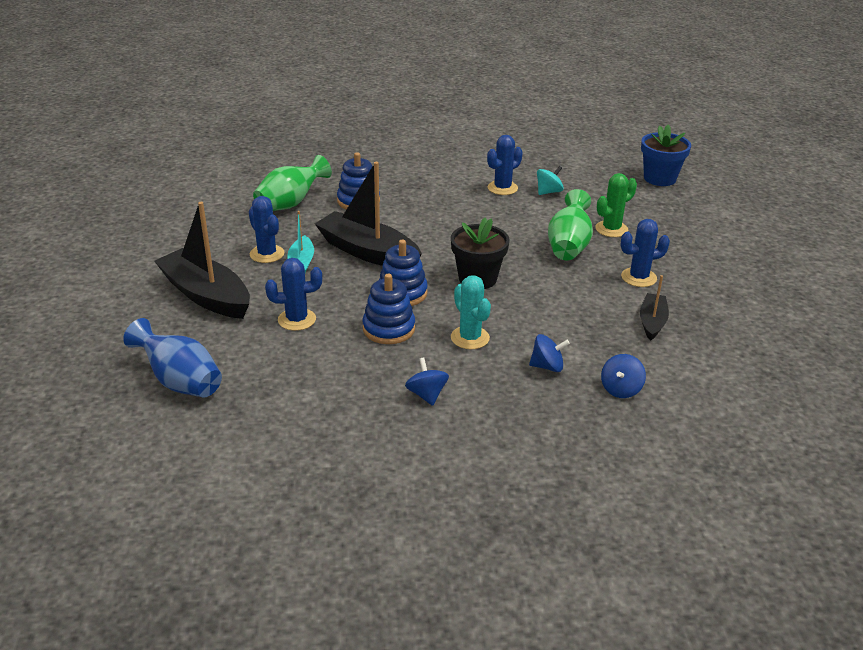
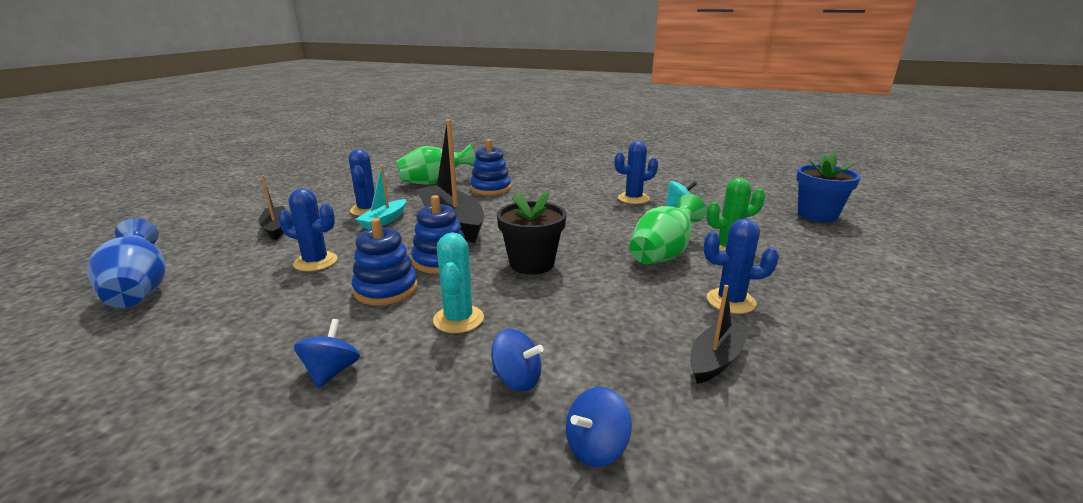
camera: 25 degrees right, 10 degrees down
(206, 295) = (276, 228): black boat -> black boat, size x0.53

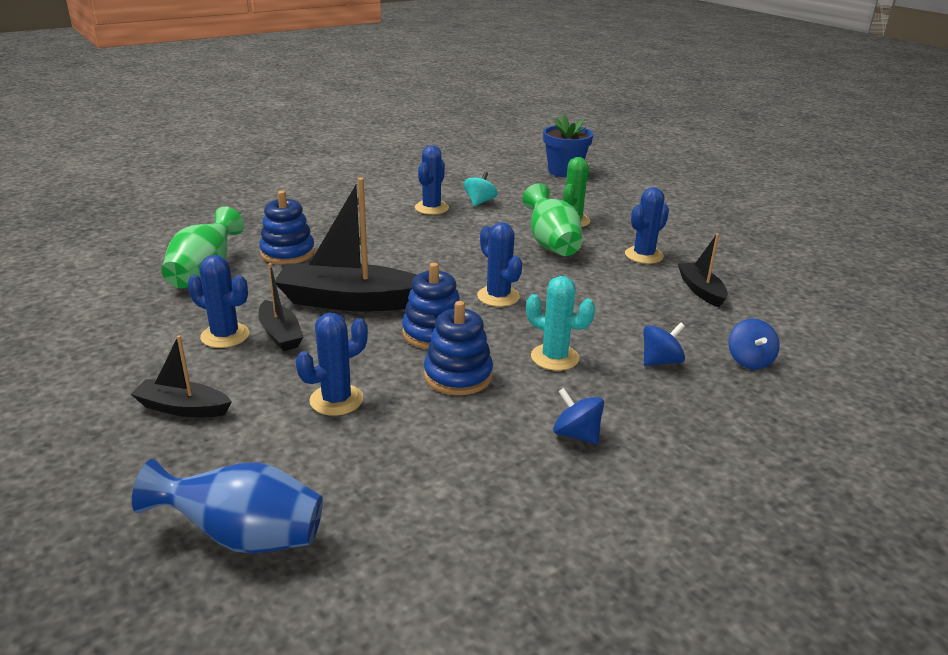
camera: 55 degrees left, 5 degrees up
(384, 221) = (280, 334): turquoise boat -> black boat
(532, 264) = (498, 296): black flower pot -> blue cactus

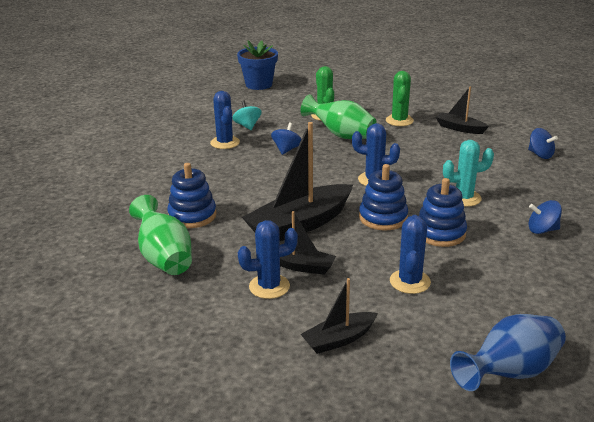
camera: 40 degrees left, 0 degrees up
(643, 255) = (399, 121): blue cactus -> green cactus
(660, 361) = (509, 174): blue spinning top -> blue spinning top (286, 150)

